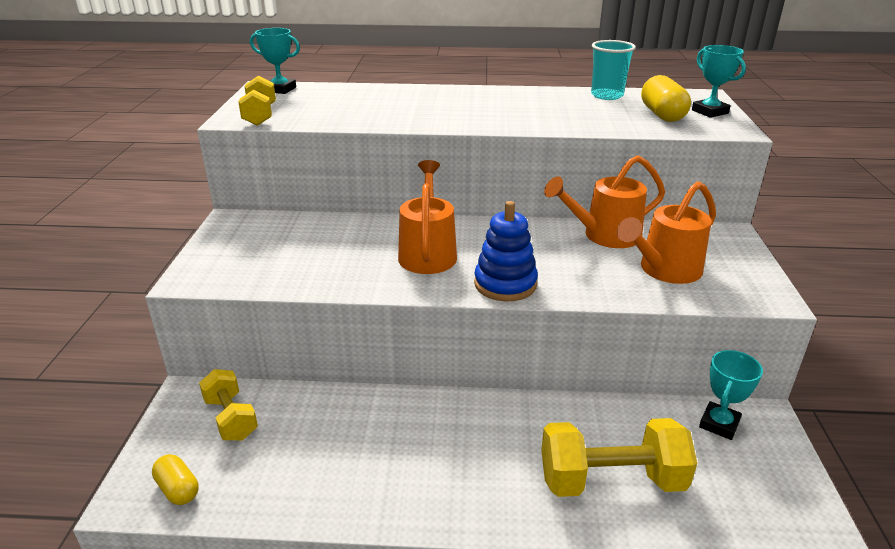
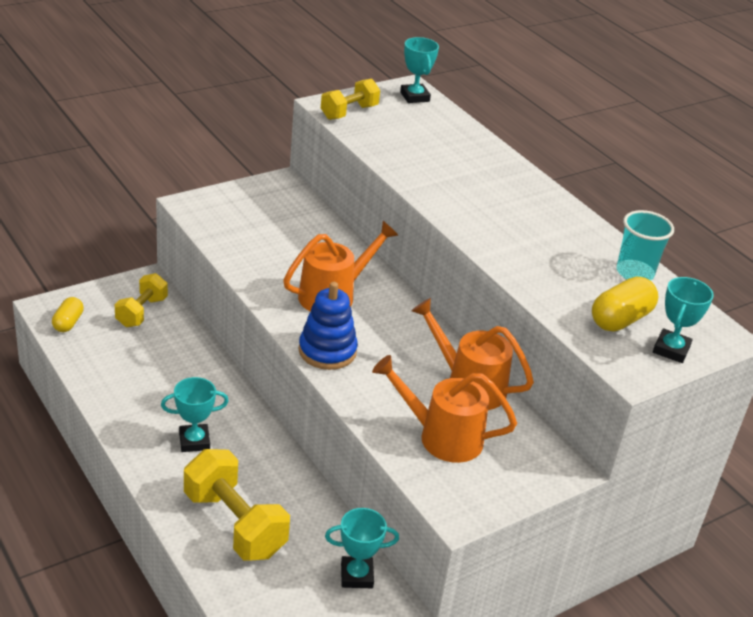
camera: 50 degrees right, 5 degrees up
(468, 461) = (194, 441): none -> turquoise trophy

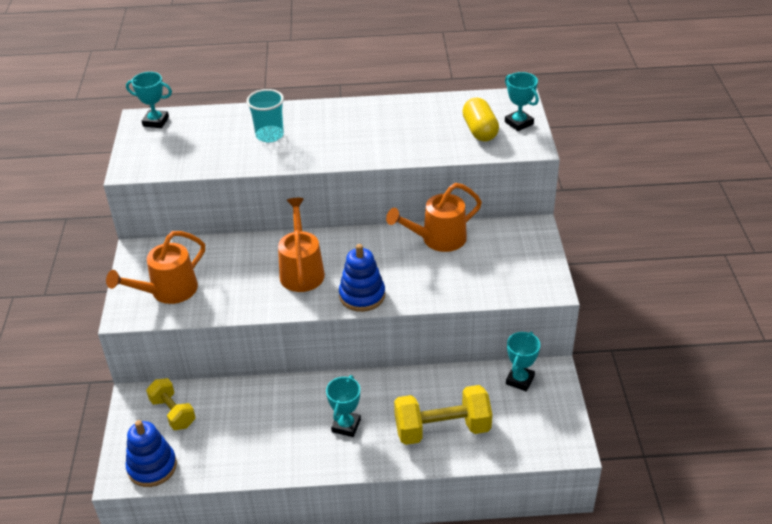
camera: 55 degrees left, 5 degrees up
(68, 323) = (152, 467): yellow capsule -> blue stacking toy
(349, 112) = (150, 162): yellow dumbbell -> none
(441, 437) = (479, 271): orange watering can -> orange watering can (167, 292)
(635, 273) = (437, 106): turquoise cup -> turquoise cup (269, 135)

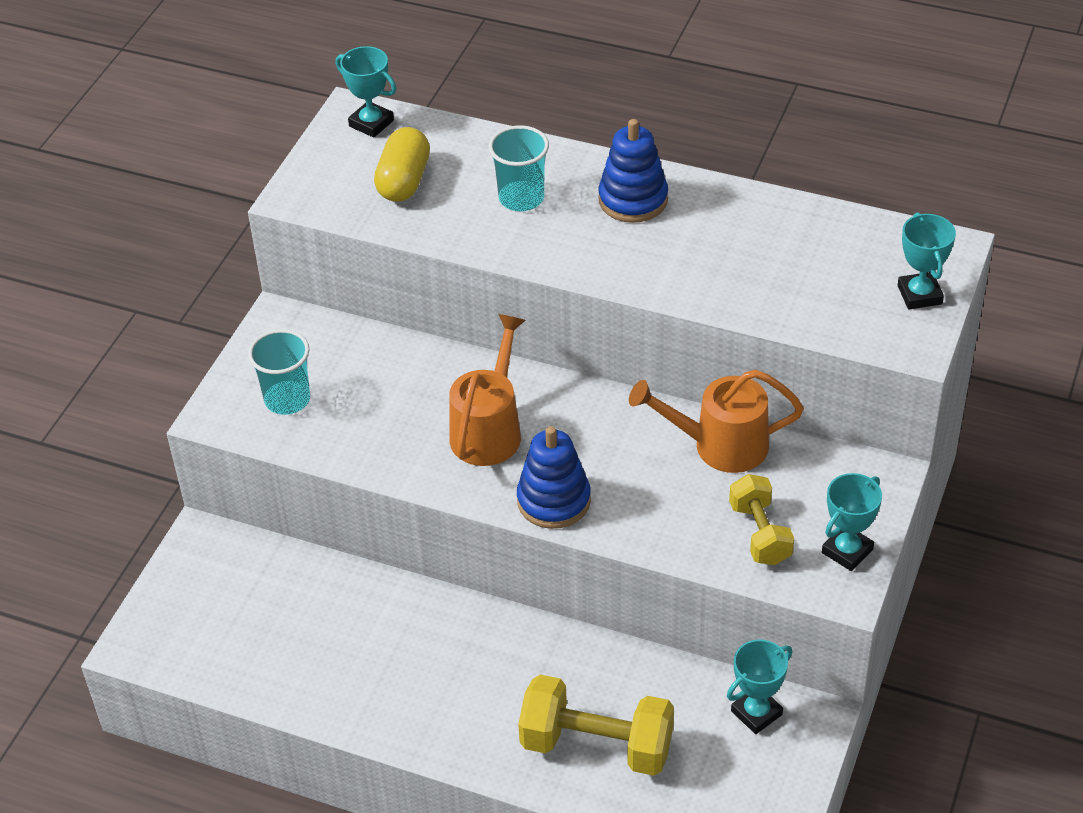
camera: 25 degrees right, 5 degrees up
(152, 467) = (177, 648): blue stacking toy -> blue stacking toy (633, 200)
(167, 292) = (287, 399): orange watering can -> turquoise cup
(173, 413) = (240, 579): yellow dumbbell -> yellow dumbbell (760, 533)
(346, 426) = (463, 688): turquoise trophy -> turquoise trophy (847, 551)
(480, 131) = (847, 289): yellow capsule -> yellow capsule (403, 181)

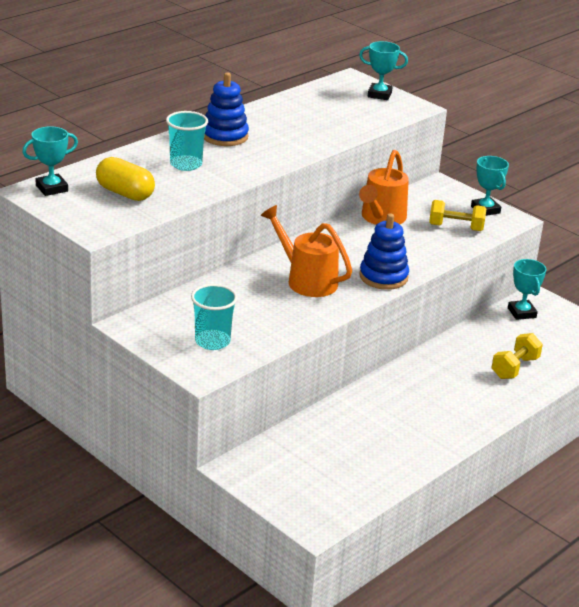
camera: 70 degrees left, 15 degrees down
(597, 745) = (514, 368): yellow dumbbell -> yellow dumbbell, size x0.62

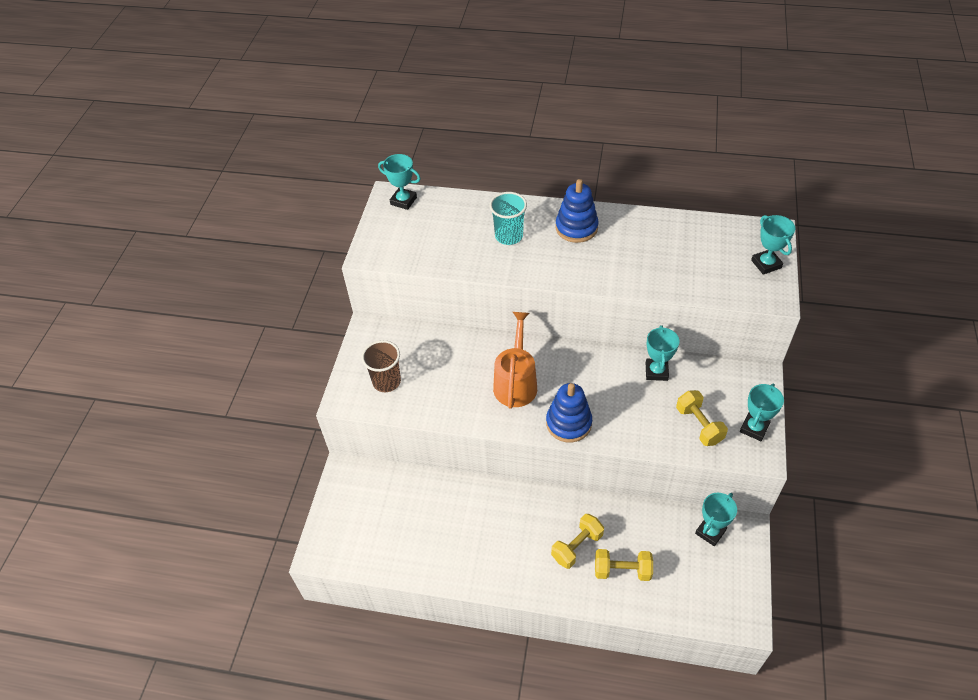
camera: 60 degrees right, 20 degrees up
(125, 193) = (433, 235): yellow capsule -> none
(212, 341) = (386, 381): turquoise cup -> brown cup
(381, 218) = (656, 371): orange watering can -> turquoise trophy
(469, 378) = (577, 546): none -> yellow dumbbell

